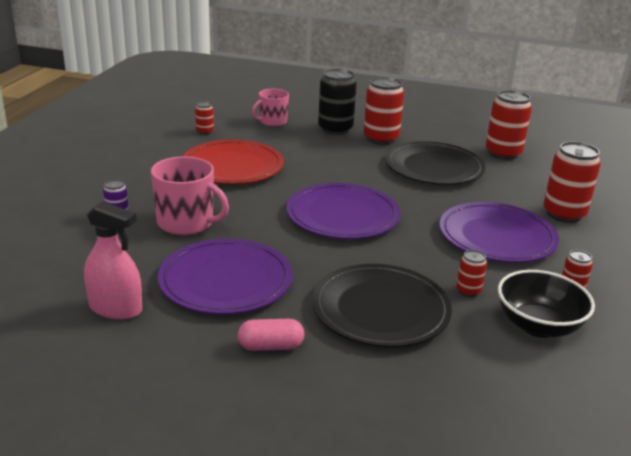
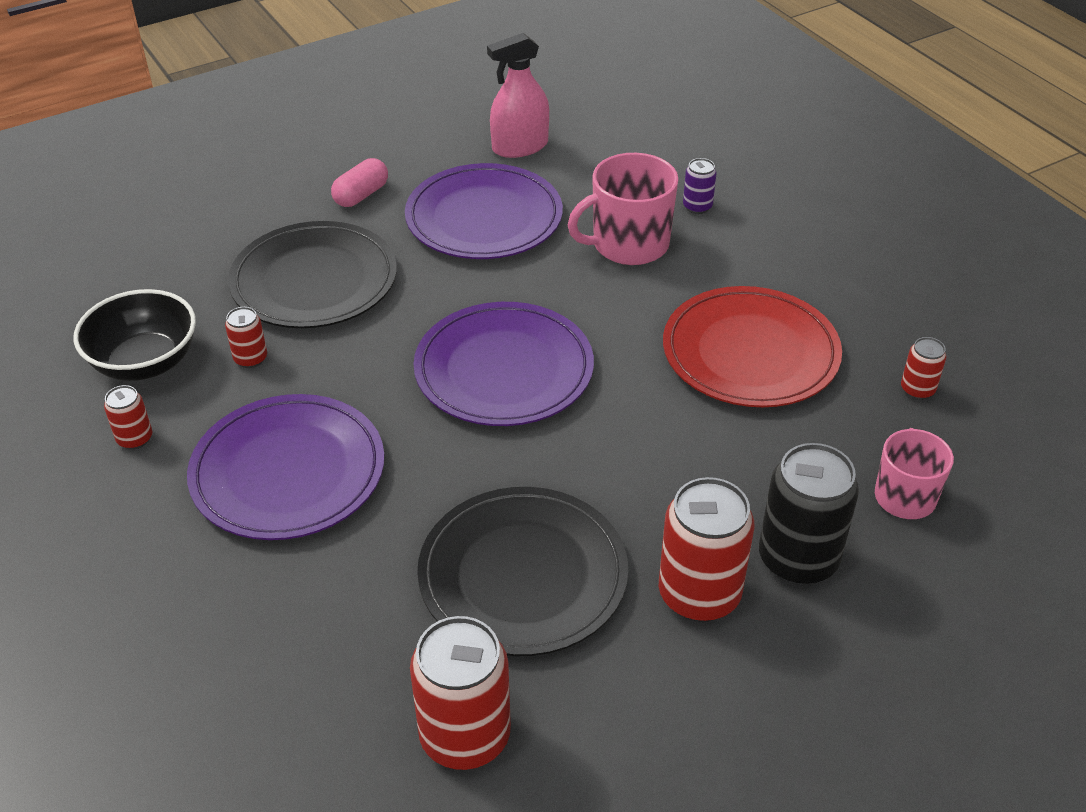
camera: 135 degrees right, 15 degrees up
(564, 214) = (229, 603): red can -> none

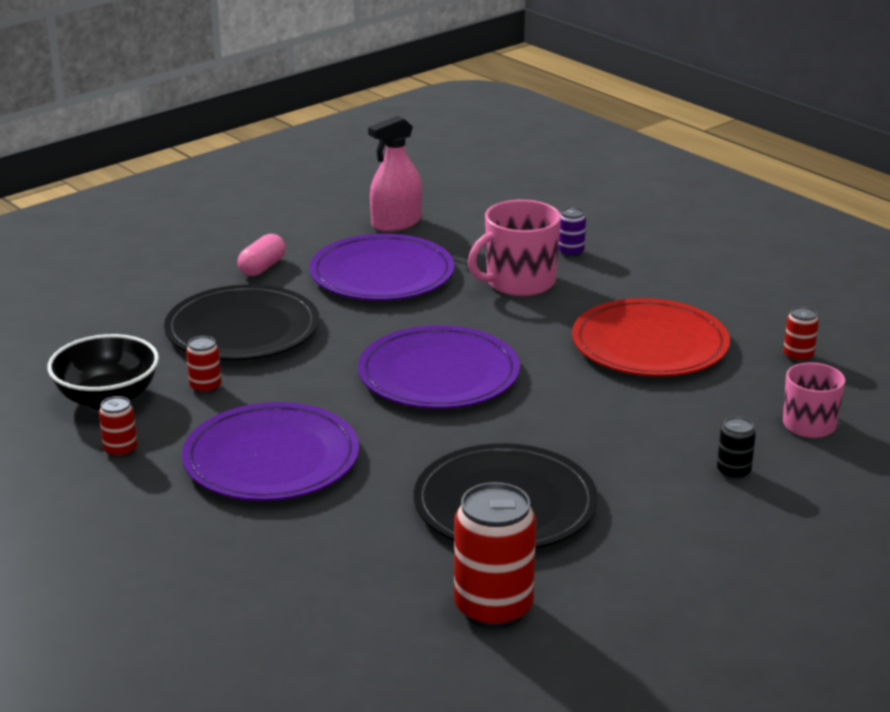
camera: 10 degrees left, 15 degrees down
(699, 595) = (659, 502): red can -> none
(798, 560) = (733, 472): black can -> black can, size x0.49

